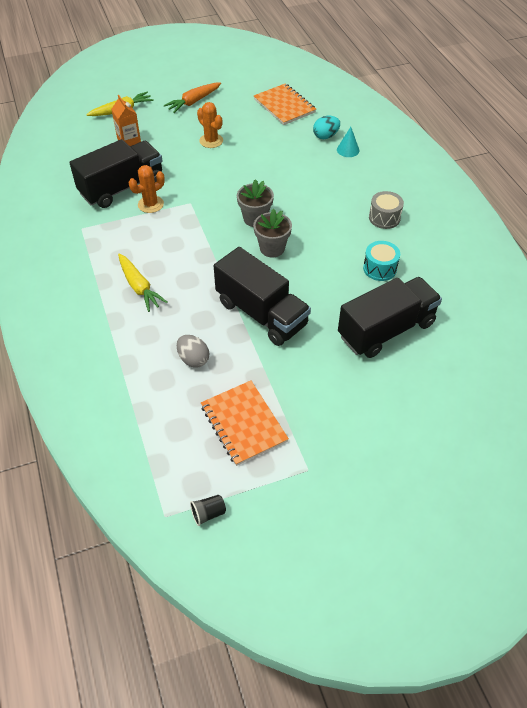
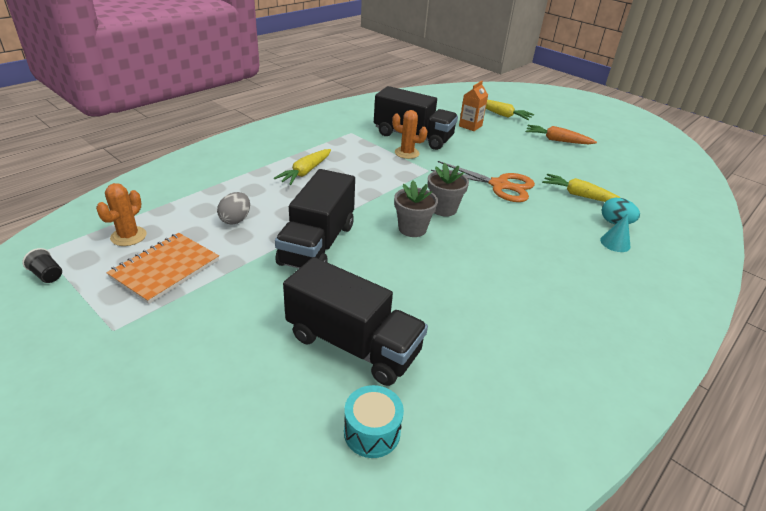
camera: 60 degrees right, 15 degrees down
(211, 141) = (519, 160): orange cactus -> orange cactus (128, 236)
(241, 171) = (499, 185): none -> orange scissors
(282, 134) = (580, 195): none -> yellow carrot
(284, 106) = (623, 187): orange notebook -> none
(380, 268) = (450, 314): turquoise drum -> turquoise drum (372, 432)
(384, 218) = (538, 298): grey drum -> none

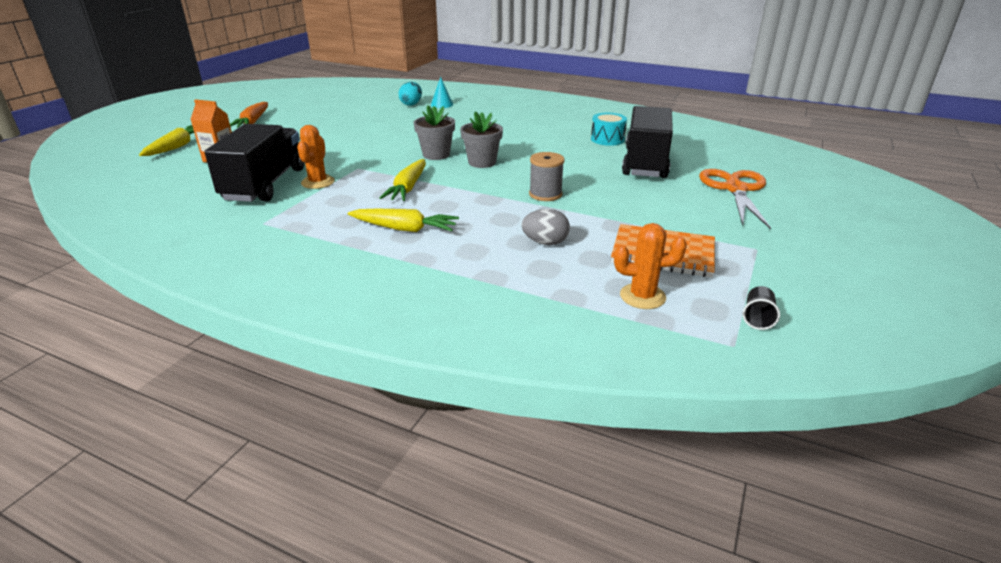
camera: 105 degrees left, 5 degrees down
(317, 244) = (545, 194): black truck -> grey spool
(372, 432) = (701, 149): turquoise drum -> turquoise drum (607, 139)
(499, 185) = (373, 138): orange scissors -> orange scissors (735, 189)
(580, 195) = (373, 113): yellow carrot -> yellow carrot (408, 188)

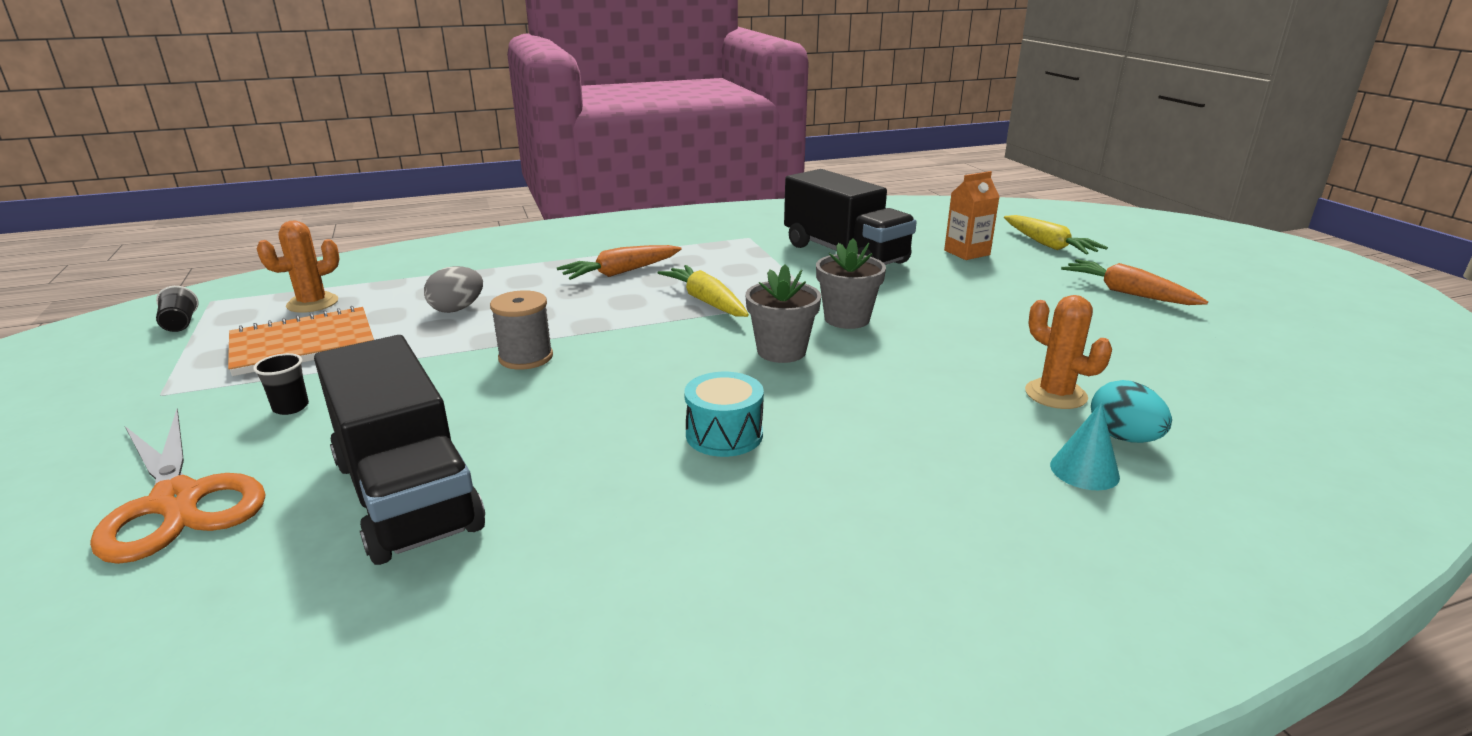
camera: 135 degrees right, 5 degrees down
(318, 182) = (808, 272): orange cactus -> orange cactus (1055, 394)
(404, 229) = (621, 272): yellow carrot -> orange carrot
(482, 162) = (694, 367): grey flower pot -> grey flower pot (847, 319)
(607, 139) = (553, 538): turquoise drum -> turquoise drum (724, 435)
(681, 212) = (291, 407): none -> black cup

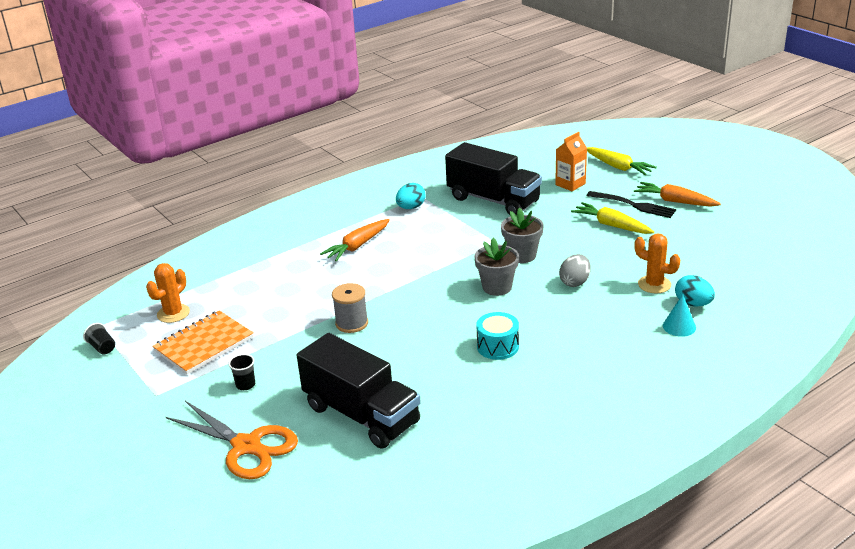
camera: 15 degrees left, 5 degrees up
(457, 309) = (275, 298): grey egg -> grey egg (575, 282)
(706, 301) = (429, 259): yellow carrot -> yellow carrot (612, 225)
(726, 245) = (411, 207): none -> turquoise egg
(1056, 288) = (633, 205): none -> black fork

